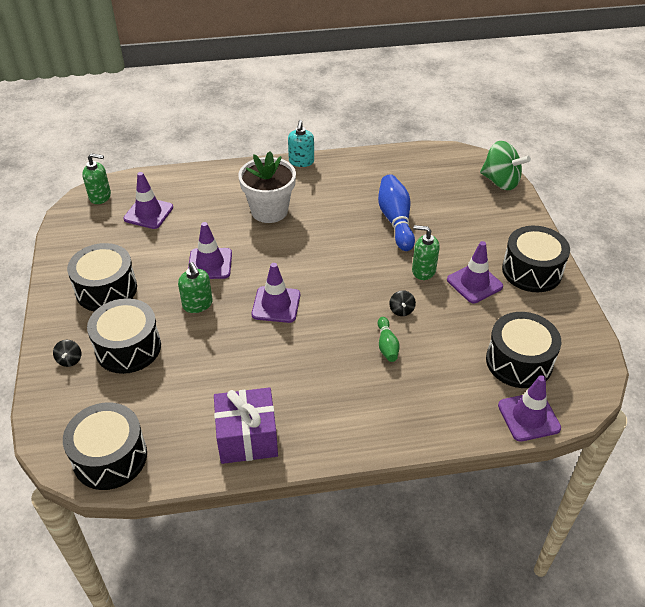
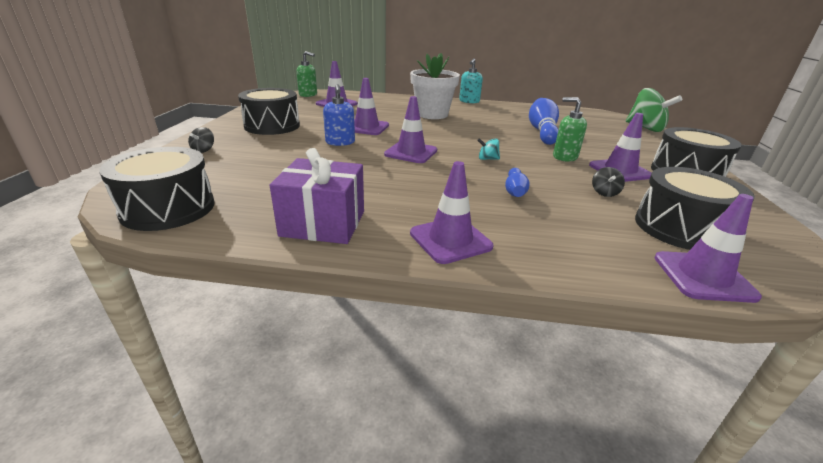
camera: 15 degrees right, 15 degrees down
(128, 348) = (259, 152): black drum -> none
(197, 304) = (340, 142): green soap dispenser -> blue soap dispenser
(351, 428) = (450, 240): none -> purple traffic cone
(352, 296) = (487, 159): none -> turquoise spinning top
(387, 345) = (514, 191): green bowling pin -> blue bowling pin
(401, 310) = (536, 173): black spinning top -> black spinning top (604, 193)

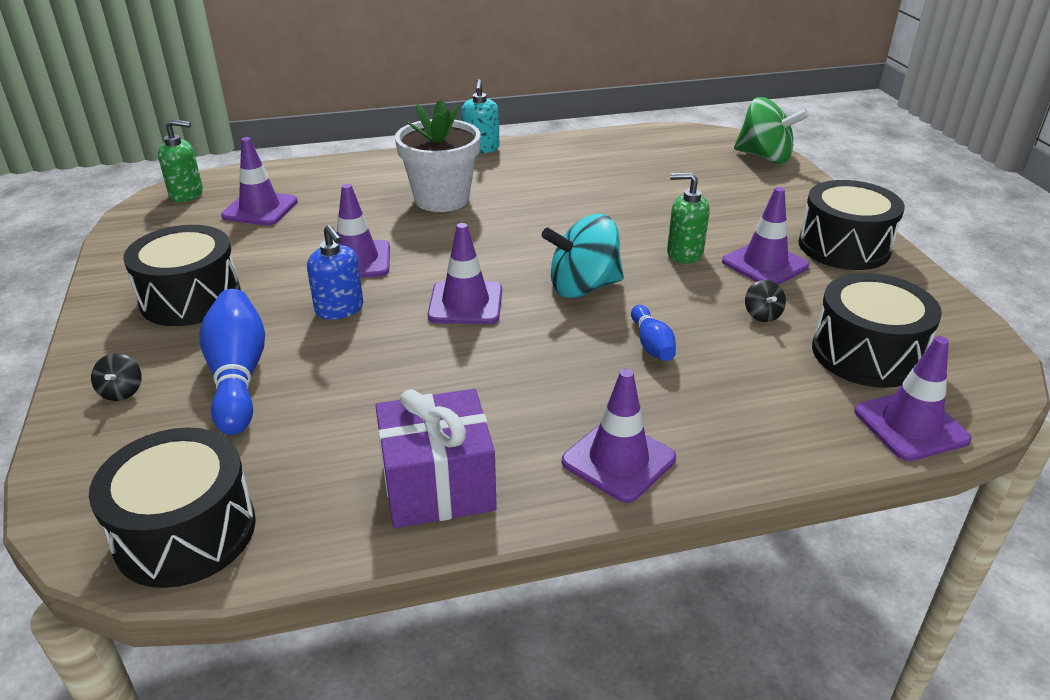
camera: 20 degrees left, 5 degrees up
(487, 159) = (583, 287): turquoise spinning top -> turquoise spinning top, size x2.25
(542, 131) = (628, 201): blue bowling pin -> blue bowling pin (238, 375)

